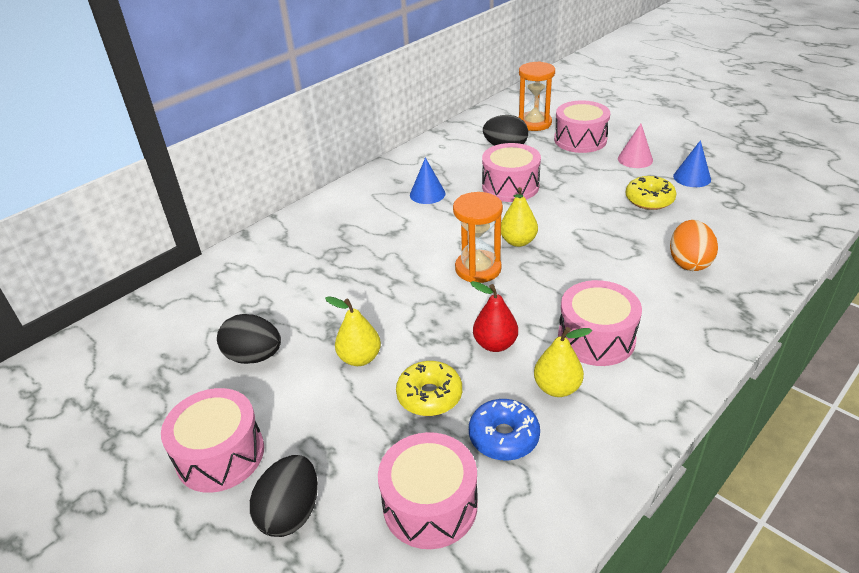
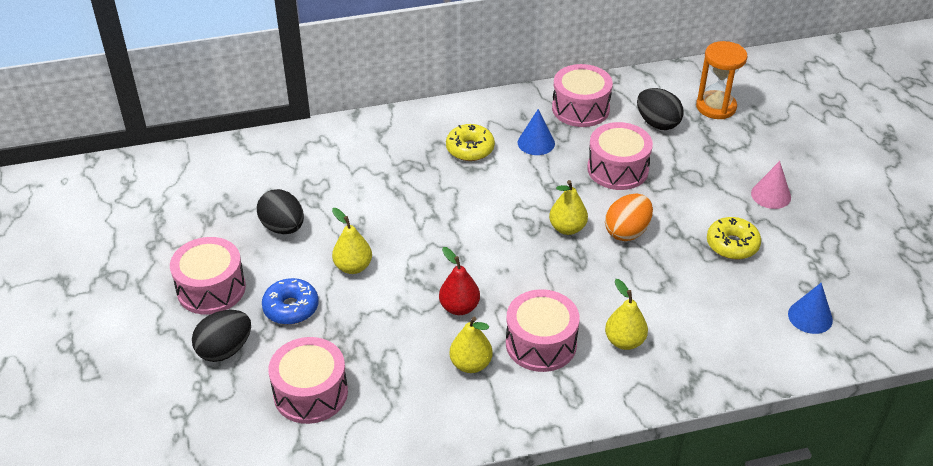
camera: 30 degrees right, 5 degrees up
(429, 395) = (376, 321): yellow donut -> yellow donut (470, 149)
(478, 269) = (509, 237): orange hourglass -> none
(503, 437) = (399, 377): blue donut -> blue donut (291, 308)
(580, 140) = (741, 148): pink drum -> pink drum (580, 108)
(657, 302) = (624, 341): none -> yellow pear
(689, 262) = (694, 321): orange egg -> orange egg (627, 232)
(692, 177) = (803, 241): blue cone -> blue cone (810, 317)

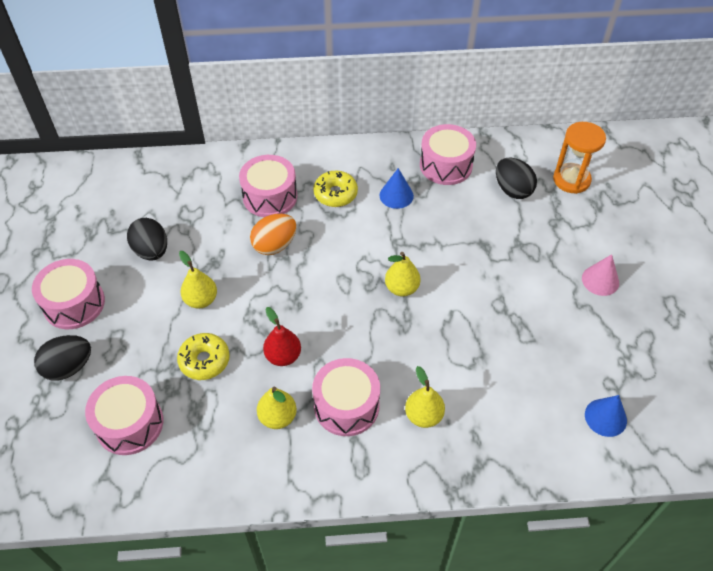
camera: 10 degrees right, 10 degrees up
(291, 308) = (136, 333): blue donut -> none
(617, 169) = (463, 233): pink drum -> pink drum (270, 196)
(627, 232) = (455, 300): orange egg -> orange egg (275, 245)
(732, 245) = (550, 328): yellow donut -> yellow donut (204, 360)

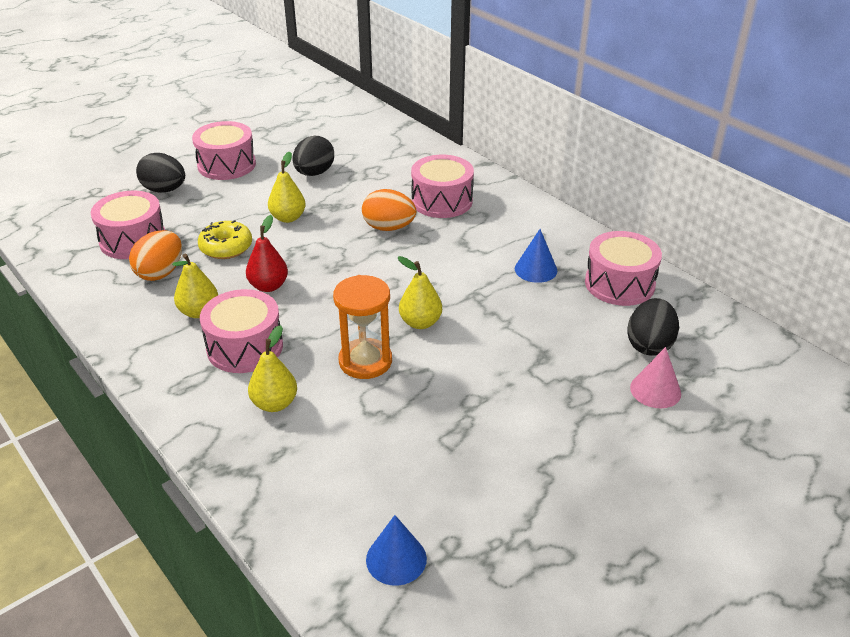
camera: 55 degrees right, 15 degrees down
(199, 422) = (160, 273): none -> orange egg
(335, 194) = (490, 233): yellow donut -> none
(571, 180) = (729, 386): orange hourglass -> orange hourglass (365, 361)
(600, 280) = (602, 473): pink cone -> pink cone (655, 390)

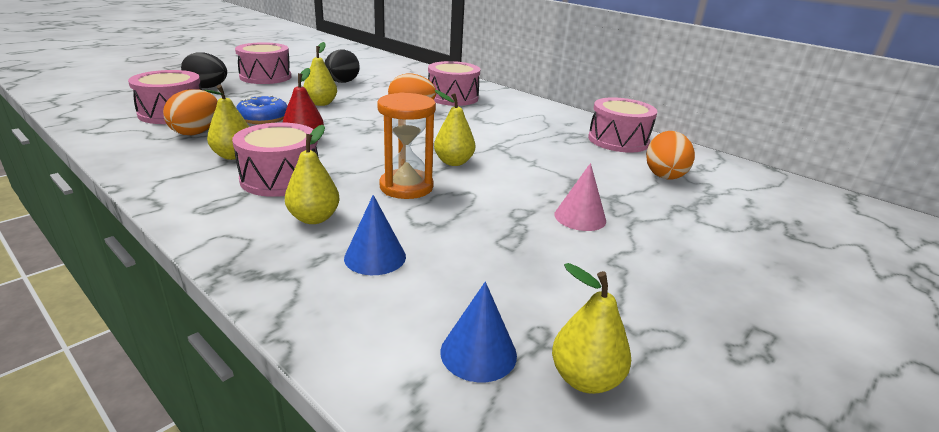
camera: 10 degrees left, 10 degrees down
(226, 247) = (263, 118): yellow donut -> blue donut
(474, 588) = (585, 378): none -> yellow pear
(535, 269) = (544, 132): blue cone -> blue cone (375, 257)
(649, 345) = (664, 175): black egg -> orange egg
(655, 390) = (687, 203): pink cone -> pink cone (580, 217)

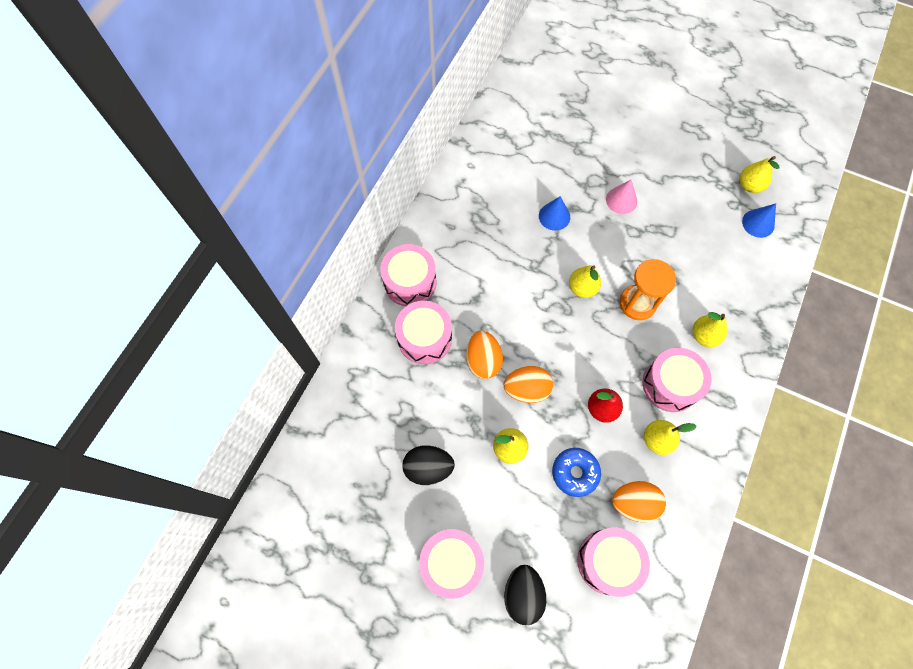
camera: 105 degrees left, 40 degrees up
(375, 257) = (720, 287): blue cone -> blue cone (554, 216)
(618, 140) = (475, 187): pink drum -> pink drum (410, 282)
(664, 175) = (530, 157): orange egg -> orange egg (526, 389)

